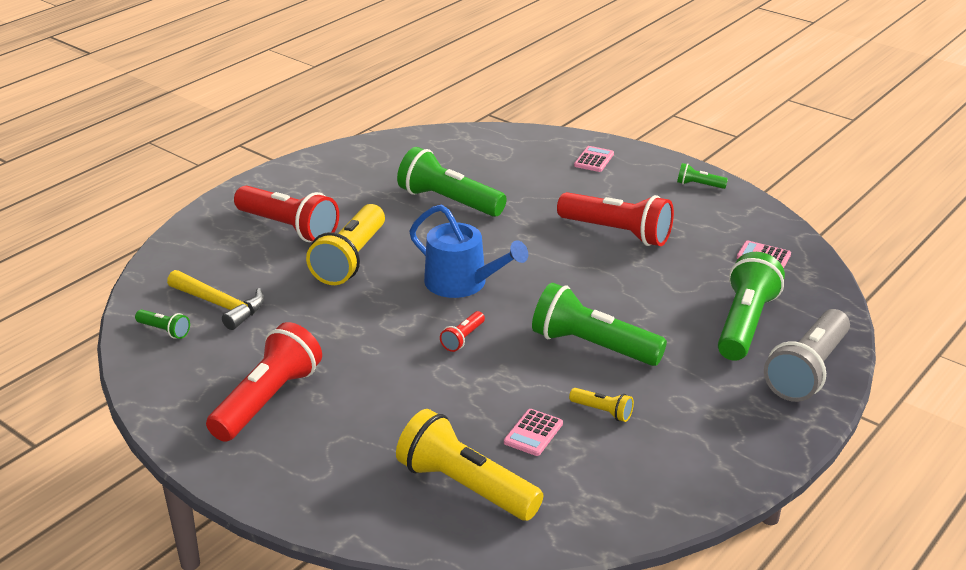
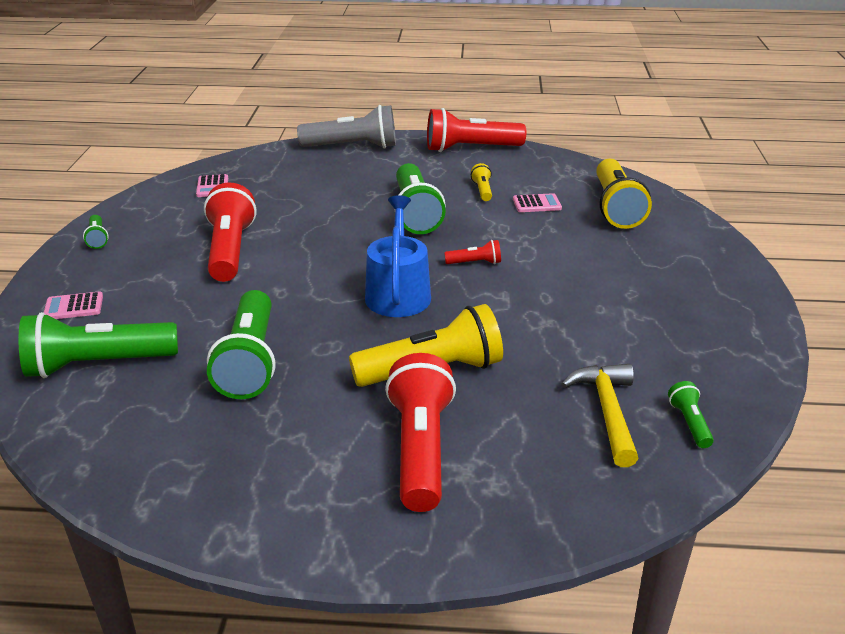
camera: 125 degrees left, 0 degrees up
(267, 400) = (669, 313): red flashlight -> red flashlight (470, 149)
(744, 324) = (320, 173): green flashlight -> green flashlight (98, 364)

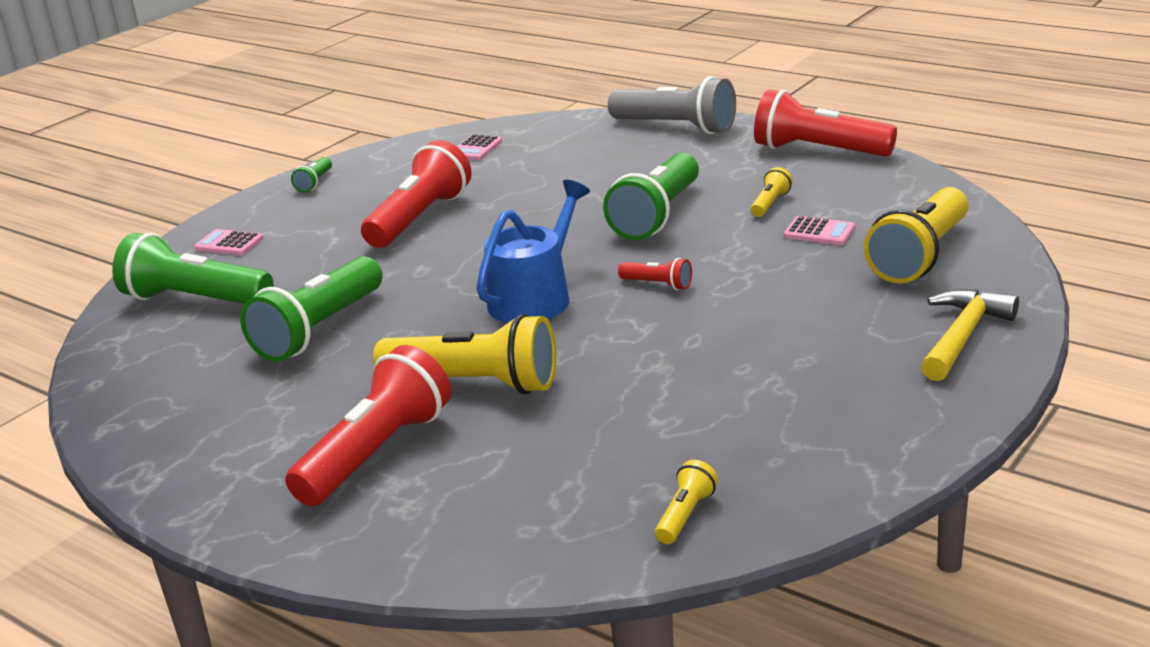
camera: 35 degrees right, 5 degrees down
(607, 411) = (607, 475): yellow hammer -> yellow hammer (963, 336)
(689, 423) = (685, 515): green flashlight -> yellow flashlight

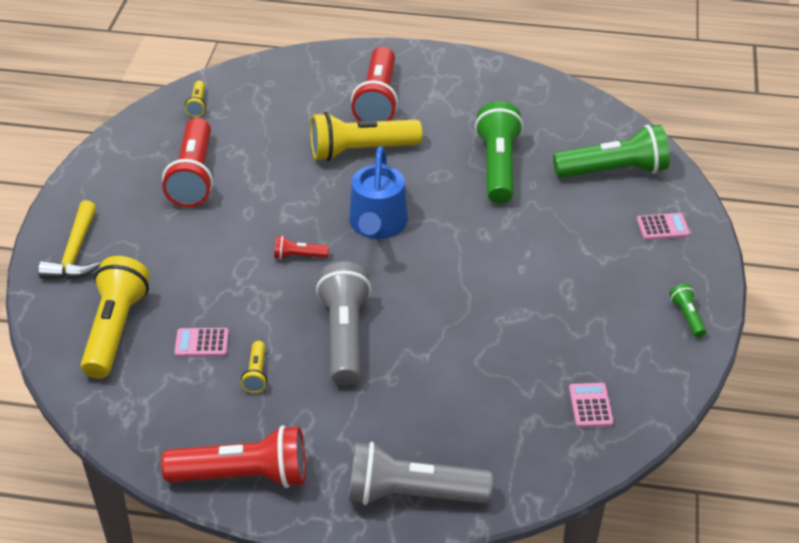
camera: 150 degrees right, 15 degrees up
(419, 218) = (541, 289): red flashlight -> red flashlight (194, 176)
(657, 216) = (344, 336): green flashlight -> grey flashlight

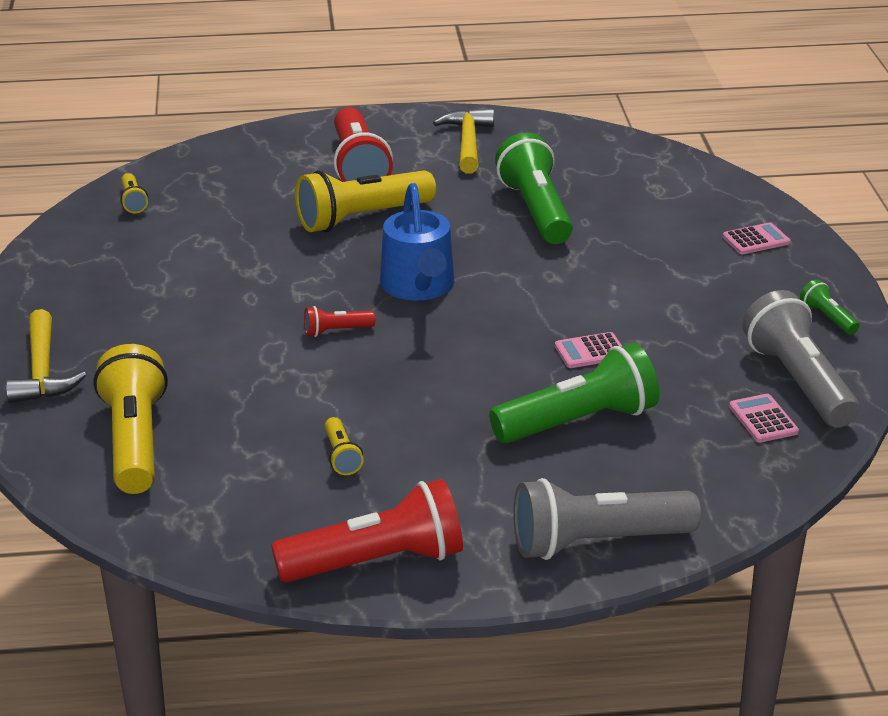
camera: 15 degrees left, 10 degrees down
(194, 176) = (162, 272): red flashlight -> none
(202, 343) = (255, 436): pink calculator -> pink calculator (590, 351)
(344, 336) = (433, 400): grey flashlight -> grey flashlight (798, 382)
(472, 89) = (467, 142): none -> yellow hammer
(613, 171) = (672, 196): green flashlight -> green flashlight (578, 422)

